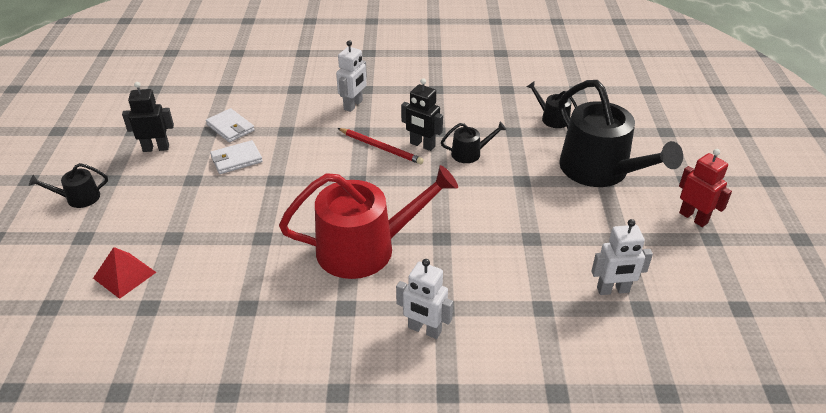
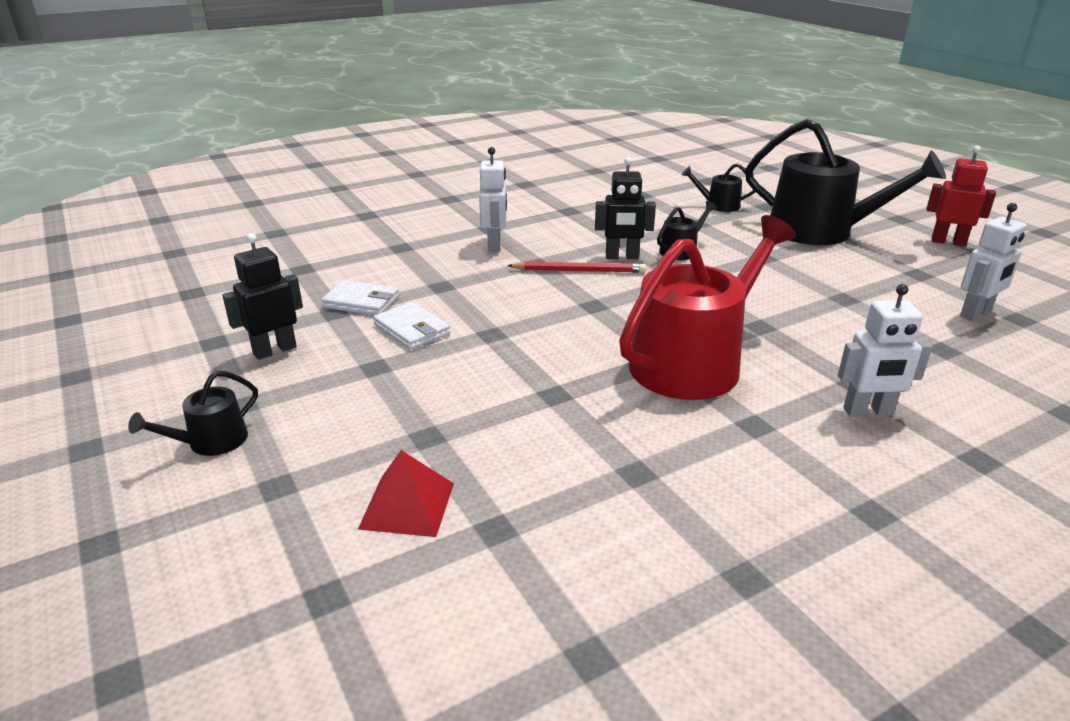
camera: 30 degrees left, 10 degrees down
(236, 159) = (412, 329): white wallet -> white wallet turned 75 degrees counterclockwise

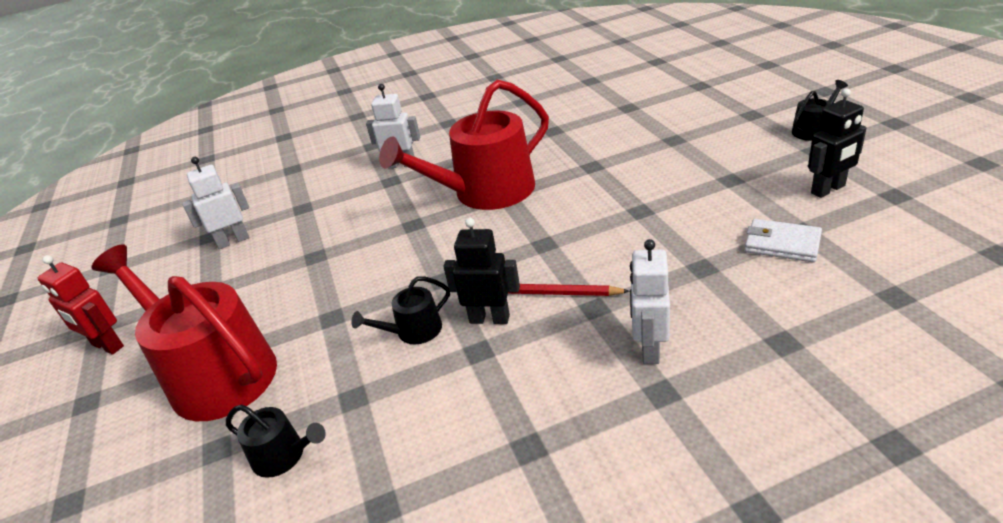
camera: 165 degrees left, 5 degrees up
(407, 505) = (675, 112): red pyramid -> none
(412, 329) = (714, 213): white wallet -> none
(821, 231) = (215, 373): black watering can -> red watering can

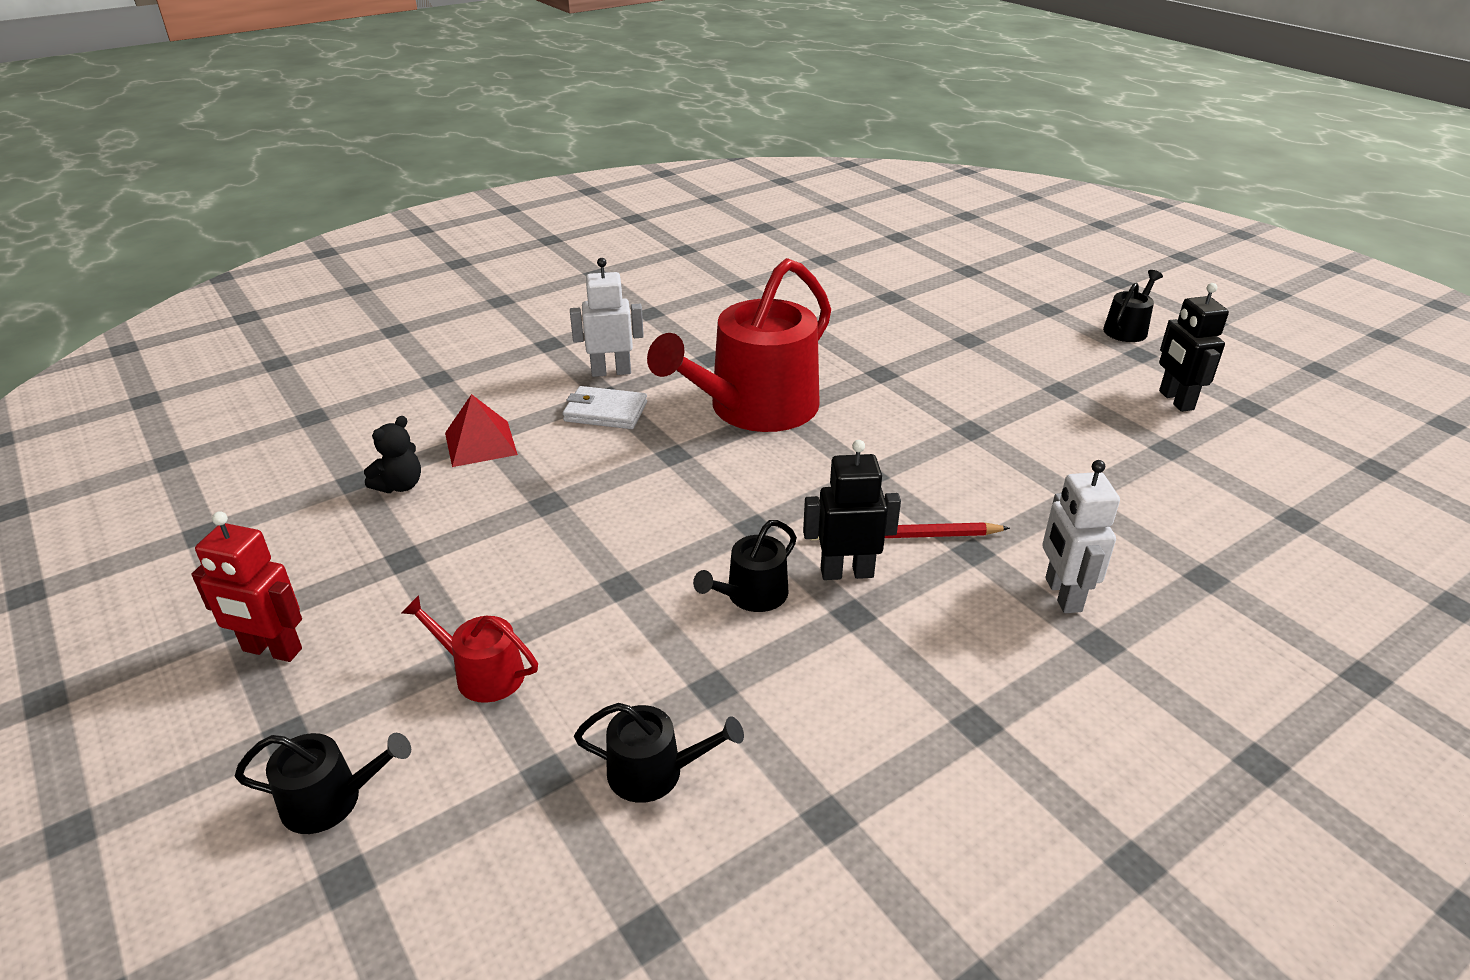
camera: 20 degrees left, 0 degrees up
(87, 449) = (331, 800): none -> black watering can
(215, 373) = (482, 673): red watering can -> red watering can, size x0.44
(233, 241) = (400, 485): white robot -> black teddy bear
(295, 214) = (480, 443): none -> red pyramid
(782, 244) = (1154, 465): white wallet -> white wallet (605, 412)
(828, 190) = (1175, 400): black robot -> black robot turned 120 degrees clockwise

